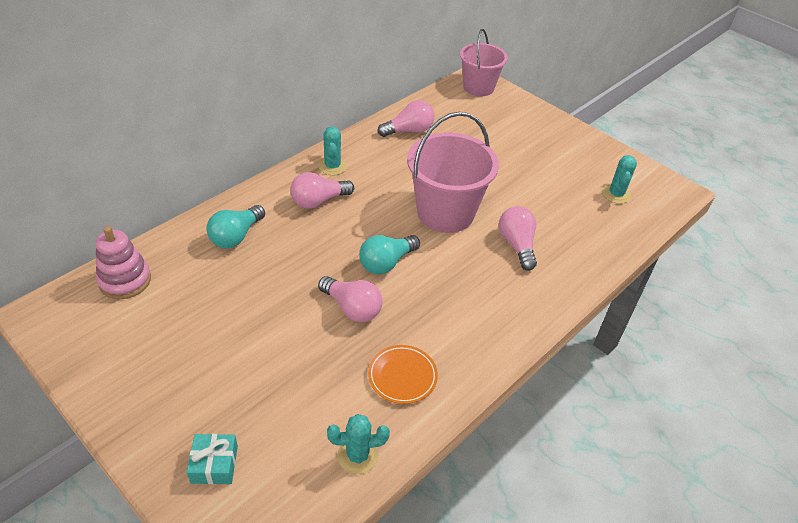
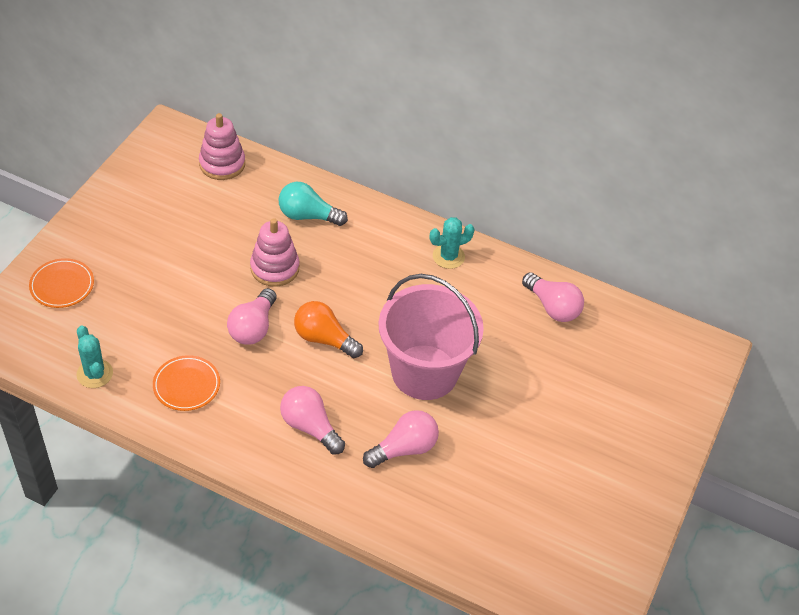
camera: 70 degrees right, 5 degrees up
(214, 464) = (62, 285): turquoise gift -> orange plate
(287, 275) = (274, 268): none -> pink stacking toy
(318, 201) = (387, 261): pink light bulb -> pink light bulb (310, 427)
(386, 263) = (324, 339): turquoise light bulb -> orange light bulb
(478, 87) = (691, 357): pink bucket -> none
(616, 194) = (550, 543): turquoise cactus -> none

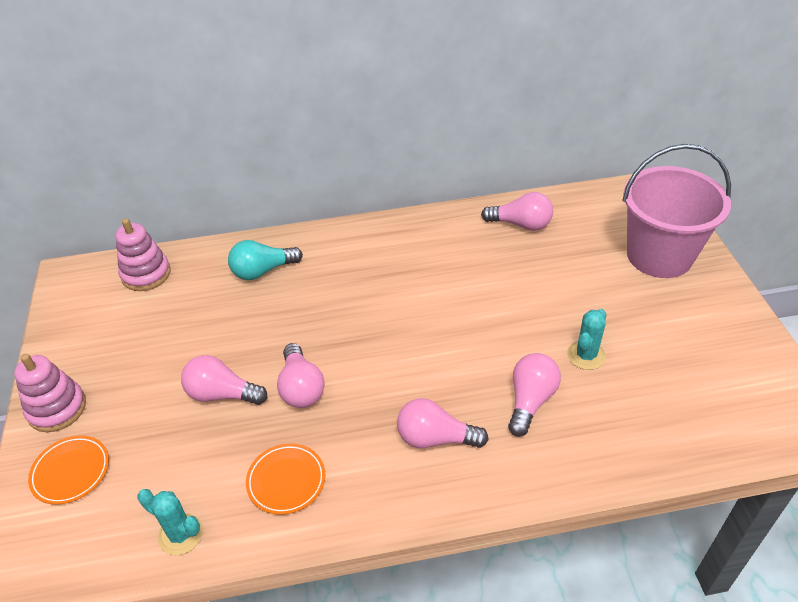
camera: 30 degrees left, 5 degrees down
(197, 295) = (222, 394): none -> pink light bulb
(274, 268) = (273, 327): pink stacking toy -> pink stacking toy (57, 408)
(324, 339) = (373, 357): orange light bulb -> none
(424, 372) = (481, 330): pink bucket -> pink bucket (659, 255)
(448, 256) = (408, 235): turquoise cactus -> turquoise cactus (586, 355)

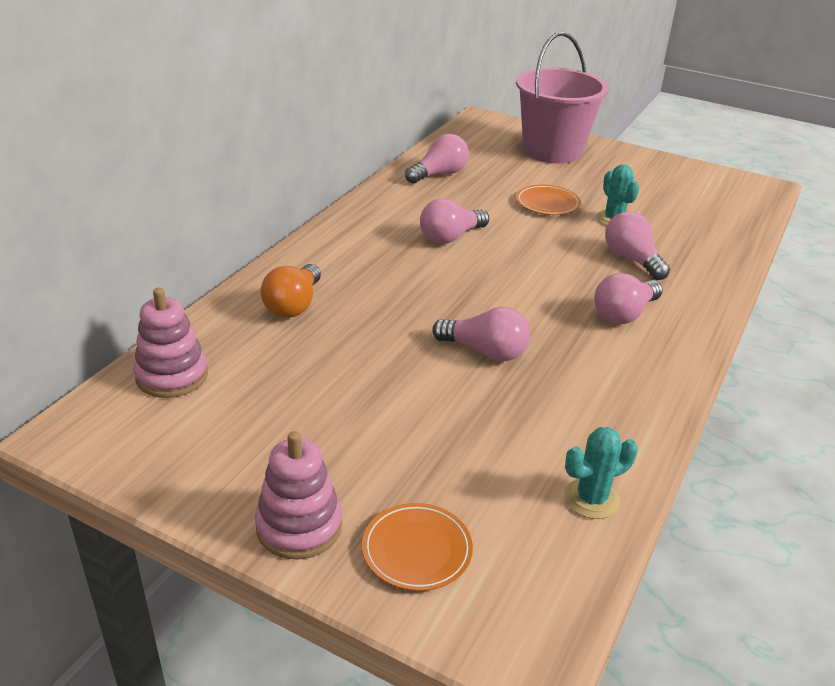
camera: 55 degrees left, 10 degrees down
(222, 394) = (433, 399): pink light bulb -> pink light bulb (450, 237)
(262, 271) = (293, 305): turquoise light bulb -> orange light bulb
(286, 480) = (590, 407): orange plate -> orange plate (547, 203)

